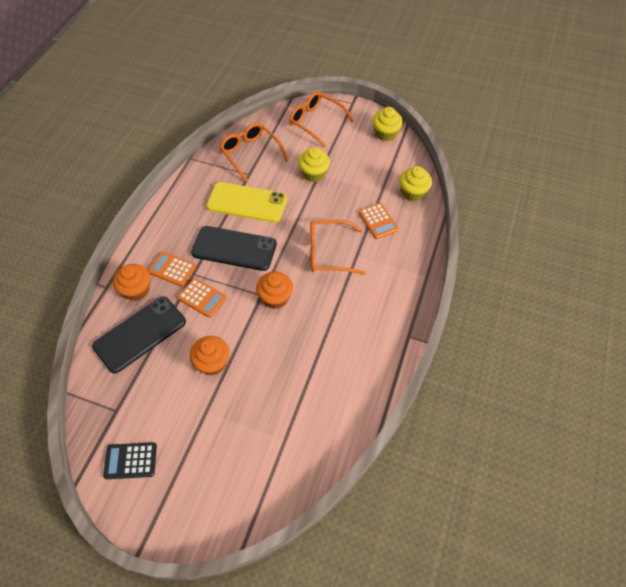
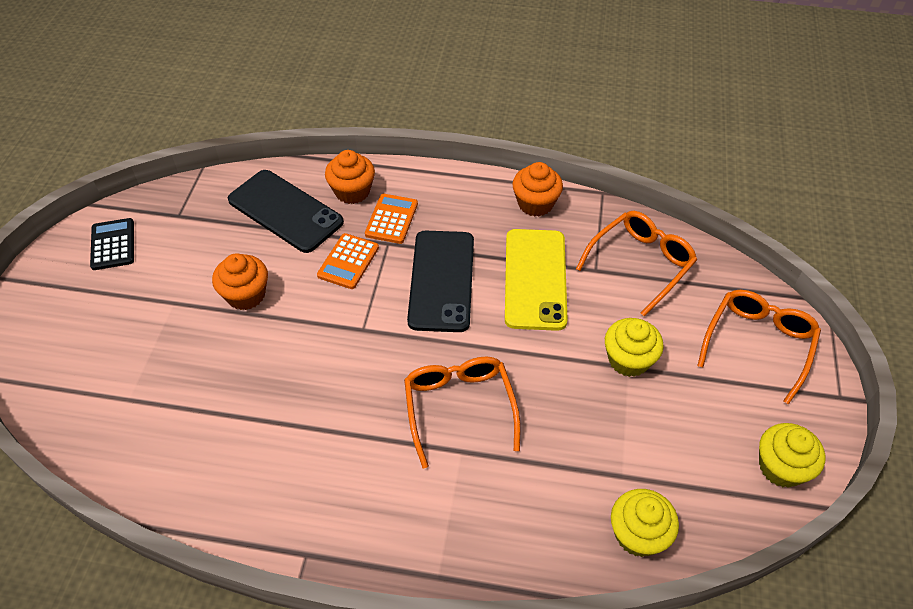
camera: 80 degrees right, 5 degrees down
(275, 298) = (360, 348): orange cupcake -> orange cupcake (535, 203)
(378, 221) = (548, 477): orange calculator -> none

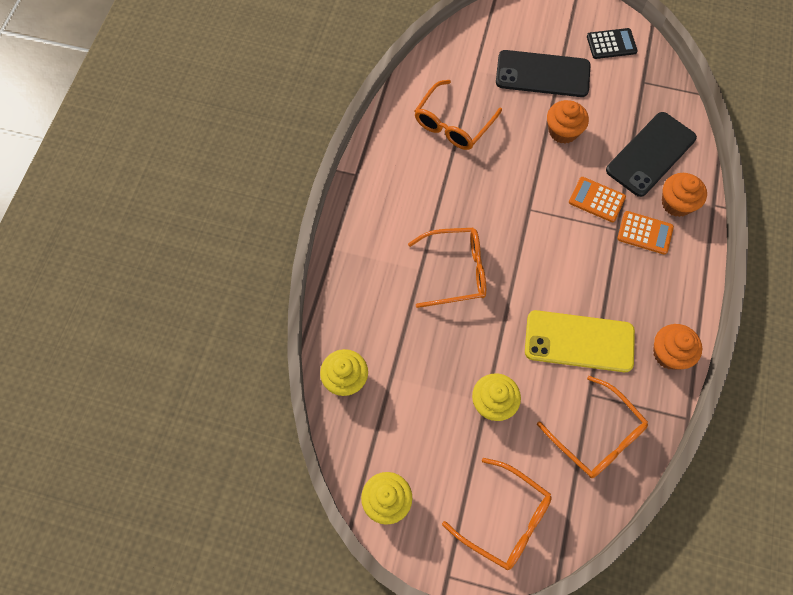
camera: 95 degrees right, 15 degrees up
(222, 423) = (453, 124): none -> orange glasses
(441, 280) = (577, 267): black phone -> black phone (542, 74)

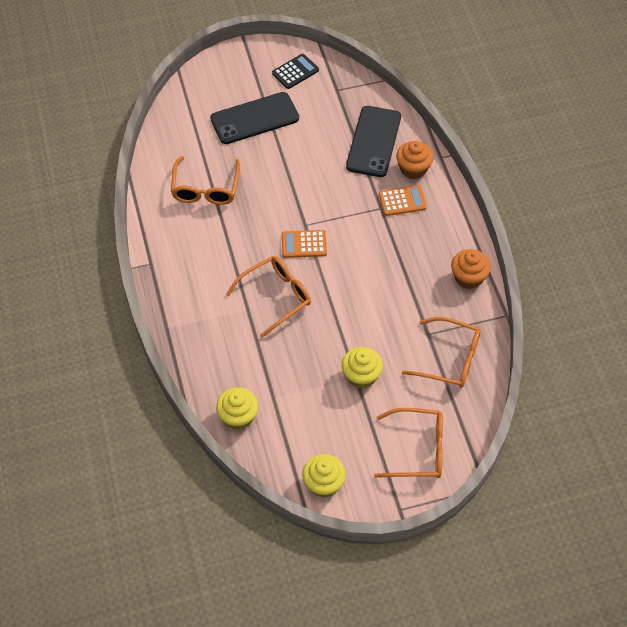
camera: 30 degrees left, 10 degrees down
(563, 131) = (296, 155): orange cupcake -> none
(579, 341) = (399, 301): yellow phone -> none
(596, 200) = (352, 194): orange calculator -> orange calculator (304, 244)

